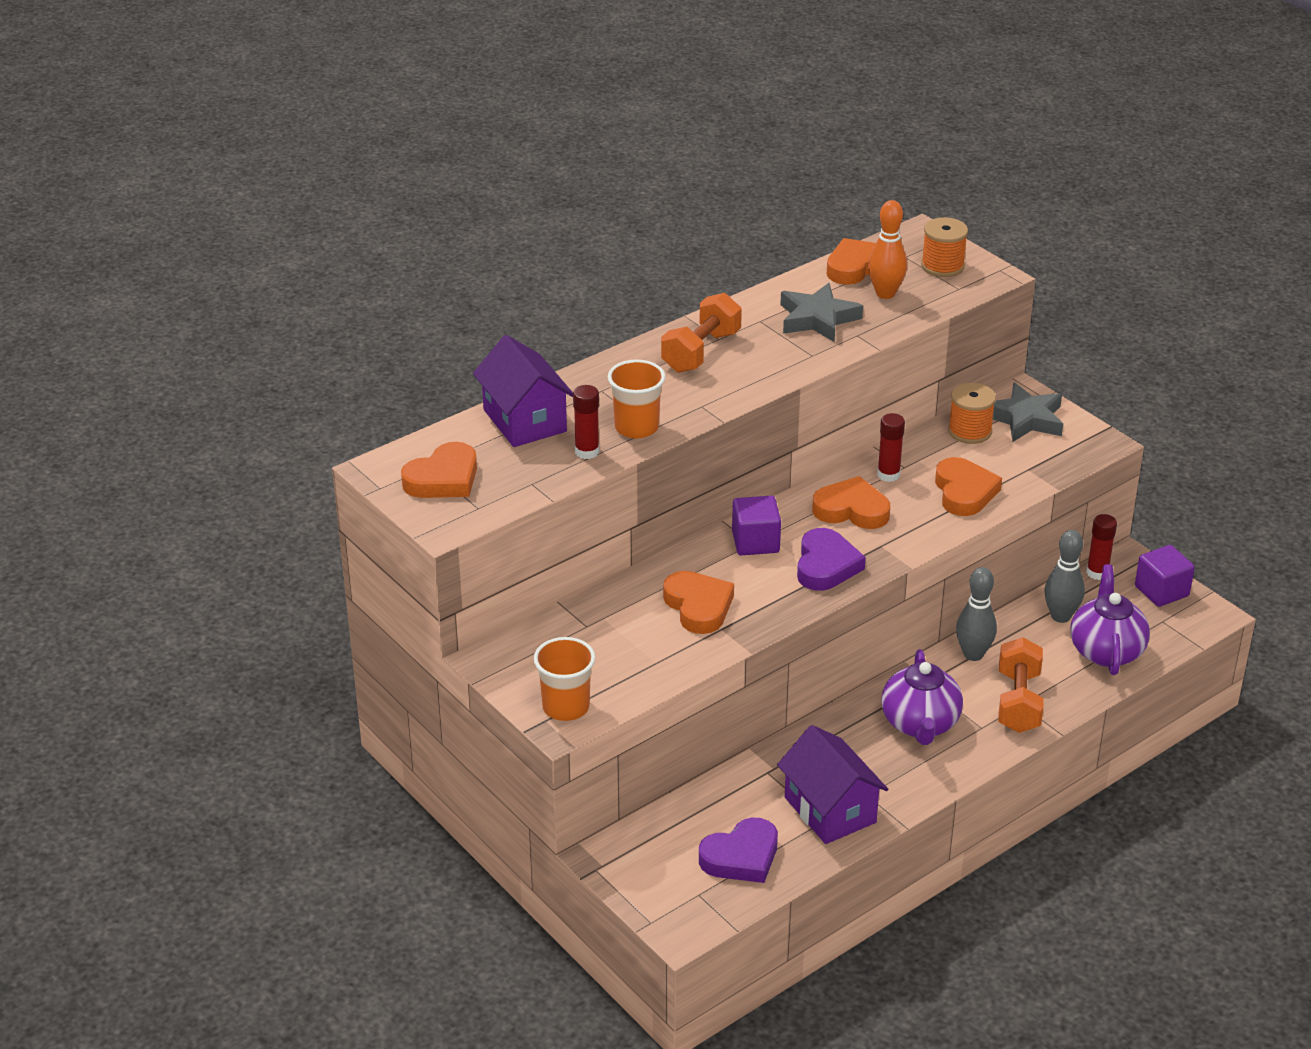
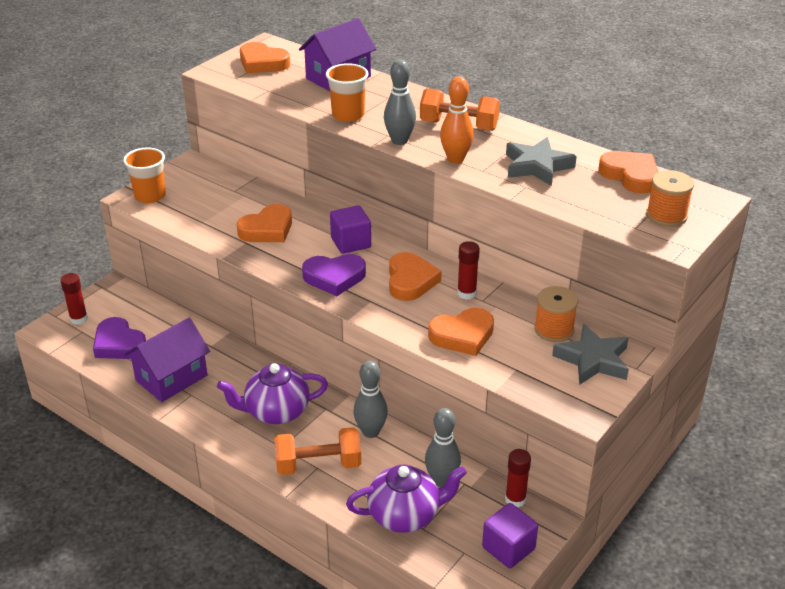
camera: 75 degrees right, 0 degrees up
(587, 452) = (311, 102): red glue stick -> red glue stick (79, 319)
(720, 399) = (399, 141): none -> grey bowling pin
(885, 293) = (598, 192): orange bowling pin -> orange bowling pin (455, 159)

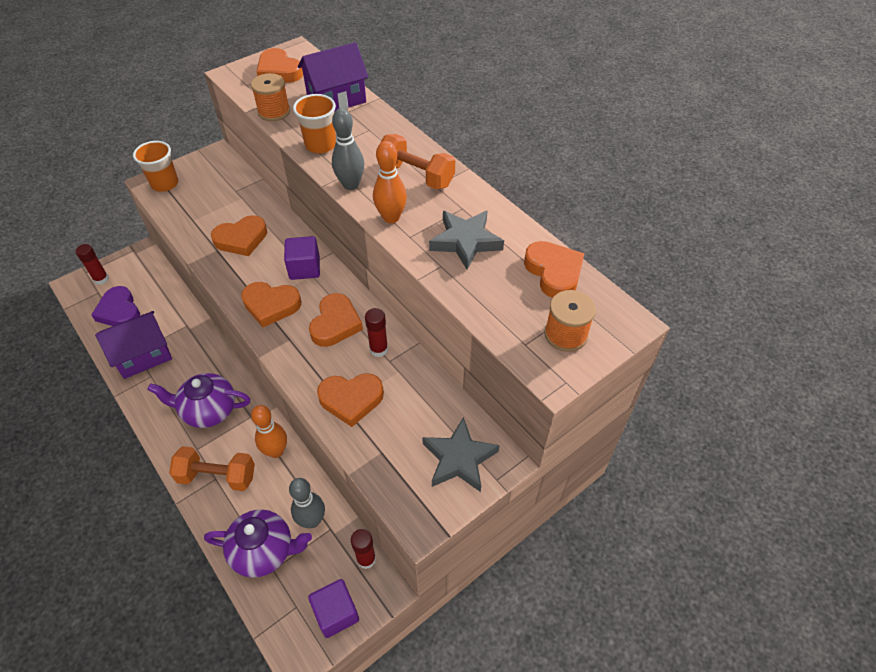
camera: 15 degrees right, 15 degrees up
(334, 277) = (271, 305): purple heart -> orange heart
(370, 432) = (276, 451): grey bowling pin -> orange bowling pin
(554, 329) = (439, 412): orange spool -> orange spool (274, 112)

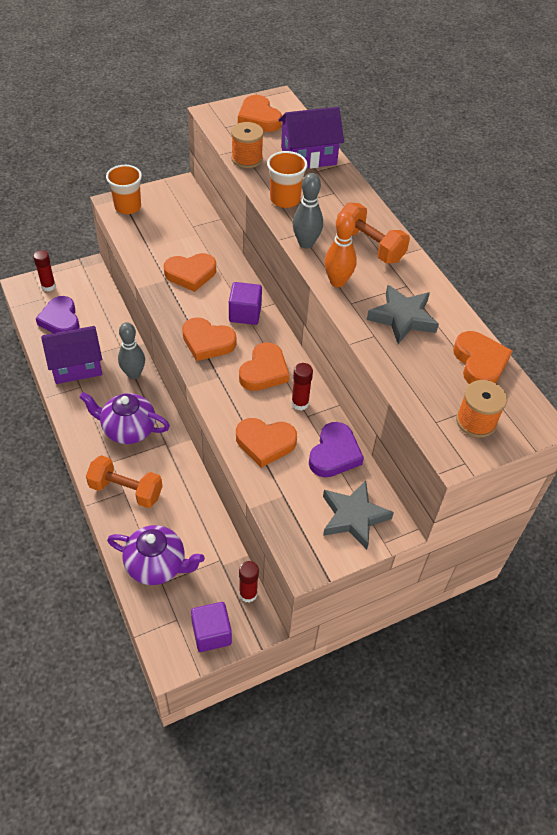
camera: 10 degrees right, 0 degrees up
(276, 451) = (183, 480): orange bowling pin -> none
(312, 520) = (205, 549): grey bowling pin -> grey bowling pin (133, 374)
(425, 395) = (334, 454): none -> purple heart

